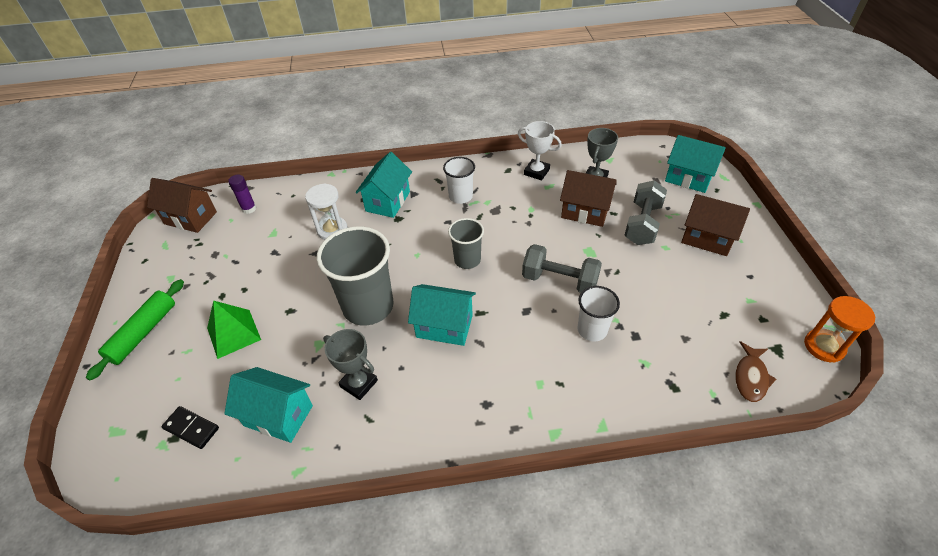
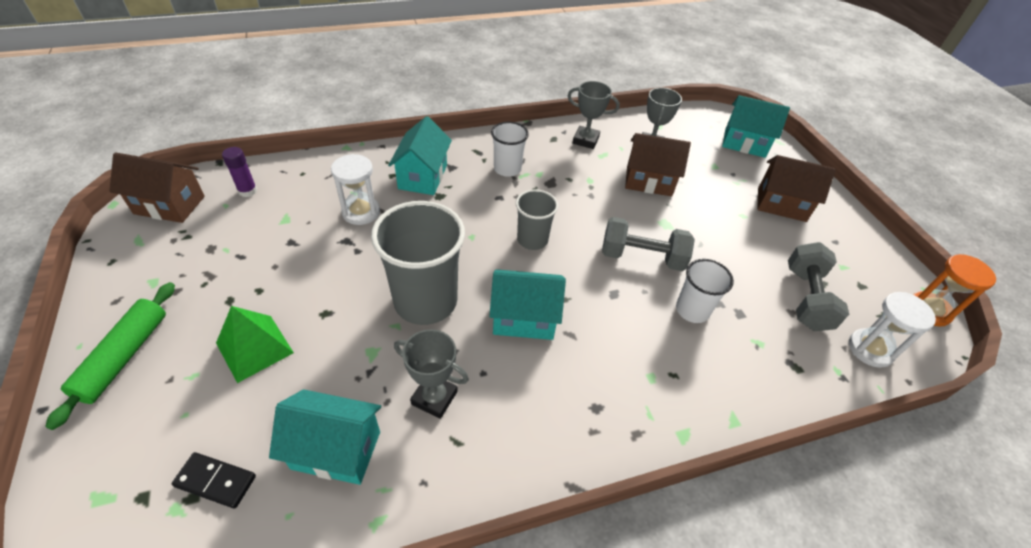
camera: 15 degrees left, 0 degrees up
(536, 172) = (585, 140): white trophy -> grey trophy
(642, 224) = (712, 192): grey dumbbell -> grey dumbbell (806, 298)
(751, 377) = (870, 349): brown fish -> white hourglass

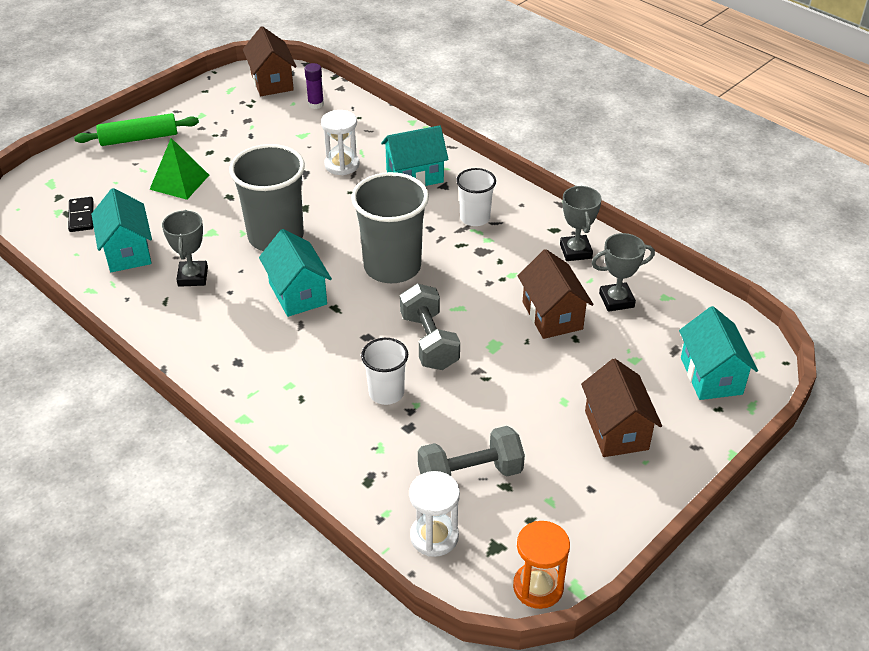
camera: 65 degrees right, 5 degrees down
(532, 240) = (392, 267): grey cup -> grey cup, size x1.80

